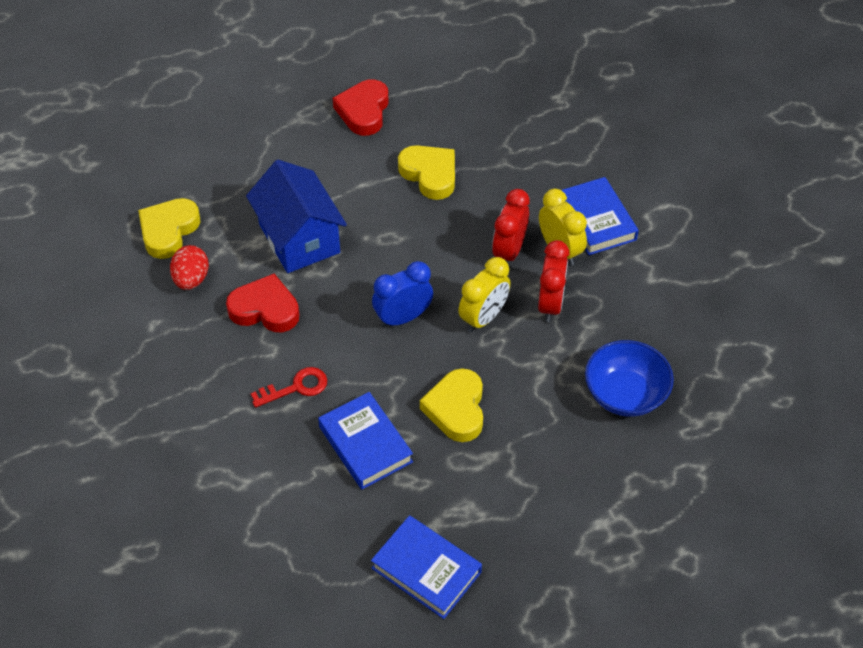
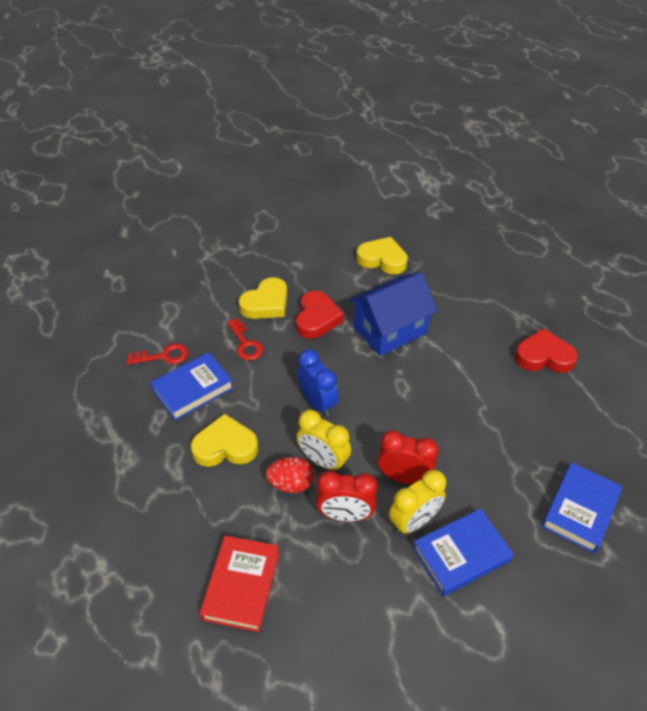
camera: 85 degrees right, 5 degrees down
(191, 279) = (339, 277): red egg -> red egg (291, 484)
(303, 480) = (163, 356): none -> red key
(426, 570) = (76, 436): blue book -> blue book (580, 510)
(430, 174) = (483, 409): yellow heart -> yellow heart (266, 303)
(625, 394) = (242, 585): blue bowl -> red book

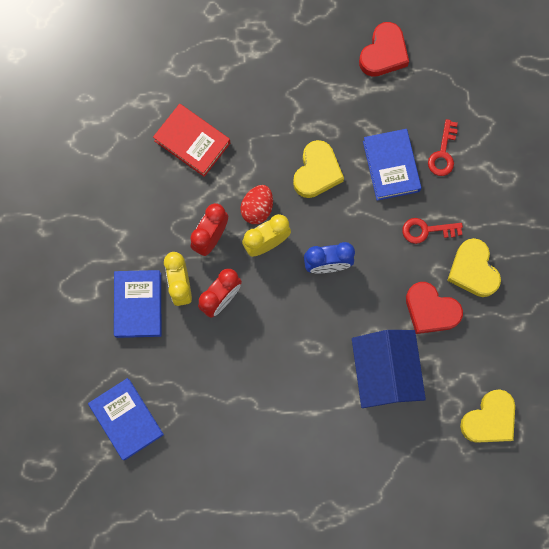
camera: 115 degrees right, 30 degrees up
(543, 356) = (284, 501): red heart -> red heart (383, 53)

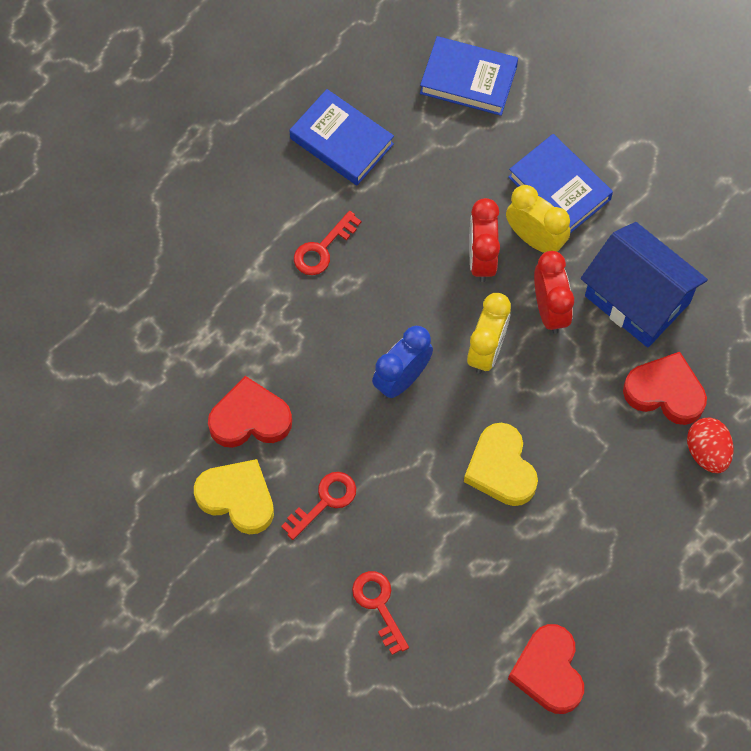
camera: 140 degrees right, 10 degrees down
(192, 142) = (665, 392): red book -> red heart
(257, 208) = (529, 378): red egg -> red egg (707, 452)
(306, 380) = (322, 249): none -> red key
(384, 372) = (248, 317): blue house -> blue house (637, 299)
(391, 166) = (425, 542): blue book -> blue book (341, 141)
(489, 419) = (98, 356): yellow heart -> none

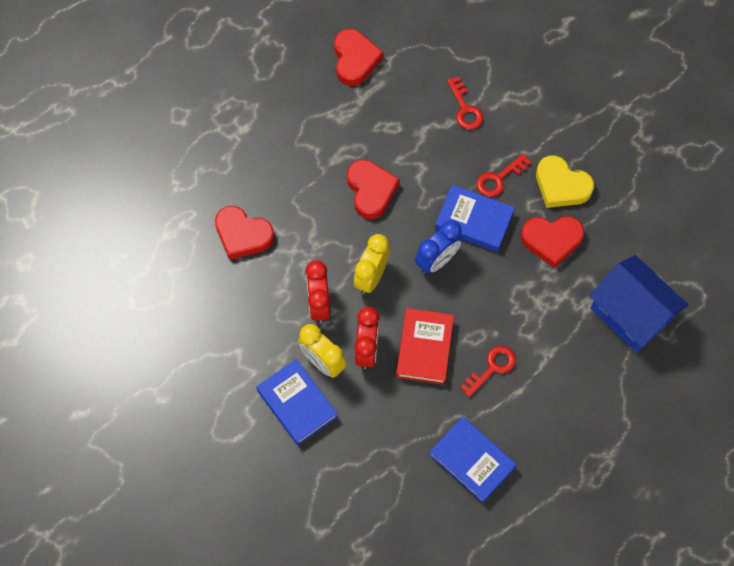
camera: 175 degrees left, 0 degrees up
(409, 266) = (424, 348): none -> red book
(468, 80) = (360, 509): blue book -> blue book (474, 221)
(501, 468) = (371, 191): yellow heart -> red heart
(637, 299) = (250, 307): blue house -> blue house (631, 314)
(707, 452) = (221, 190): red egg -> none

